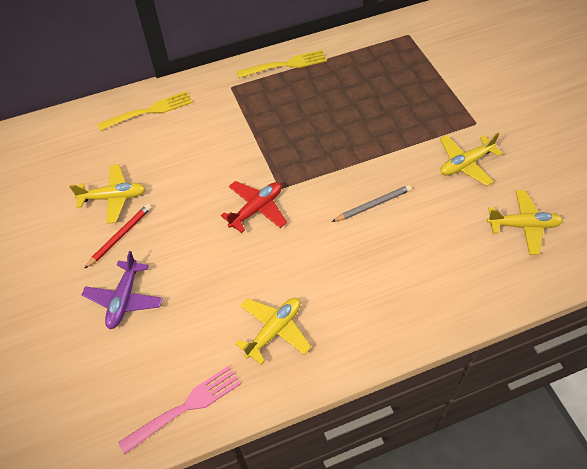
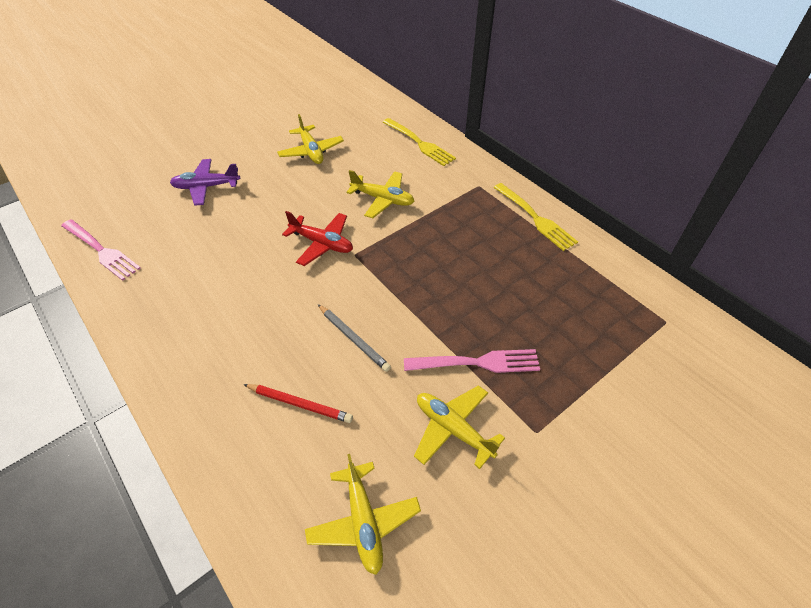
camera: 70 degrees right, 5 degrees down
(120, 236) = (270, 166): red pencil -> red pencil (299, 404)
(274, 330) = (179, 290): yellow plane -> yellow plane (383, 199)
(415, 138) = (476, 363): none -> pink fork

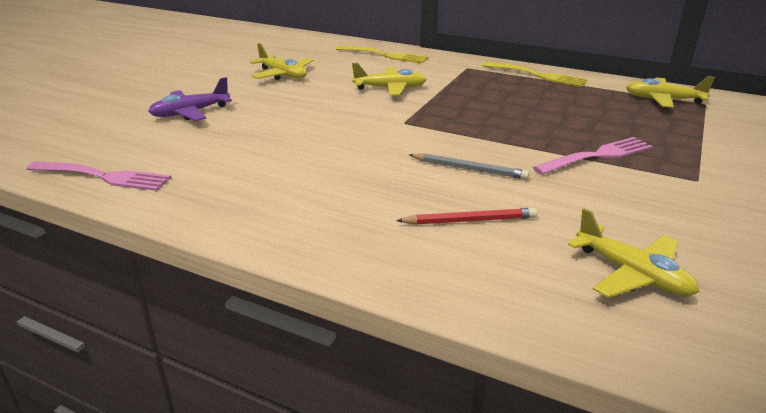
camera: 25 degrees left, 20 degrees down
(322, 243) = (363, 122): red plane -> none
(453, 429) = (630, 196): yellow plane -> yellow plane (663, 100)

